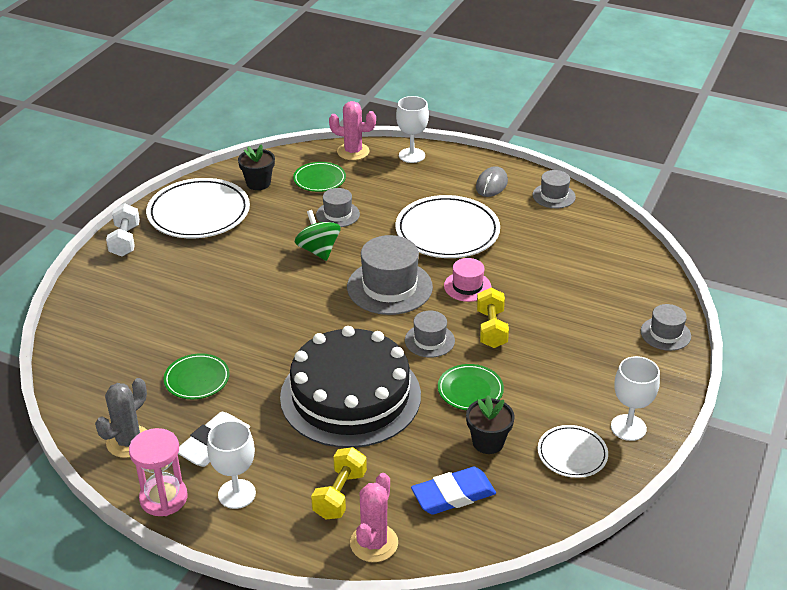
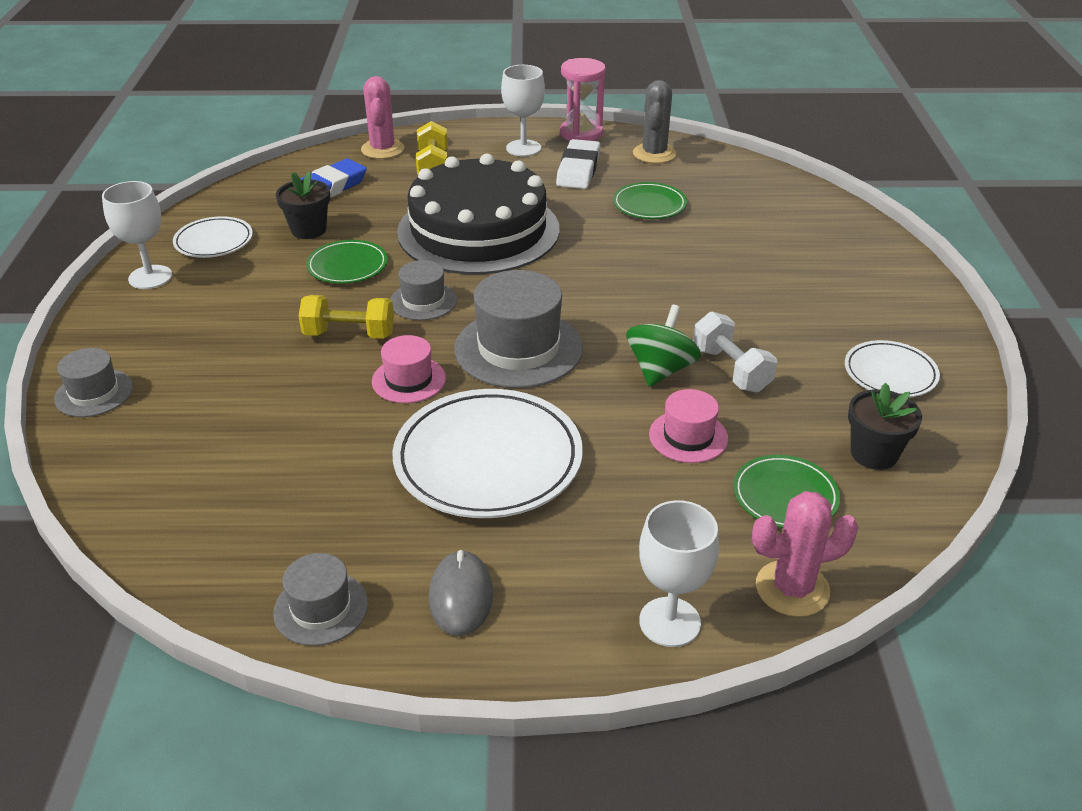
camera: 155 degrees right, 0 degrees up
(125, 241) = (925, 308): white dumbbell -> white dumbbell (731, 369)
(199, 213) = (890, 373): white plate -> white plate, size x0.54
(318, 250) = (660, 370): green spinning top -> green spinning top turned 105 degrees counterclockwise
(338, 214) = (688, 436): grey hat -> pink hat
(491, 329) = (349, 334): yellow dumbbell -> yellow dumbbell turned 60 degrees counterclockwise

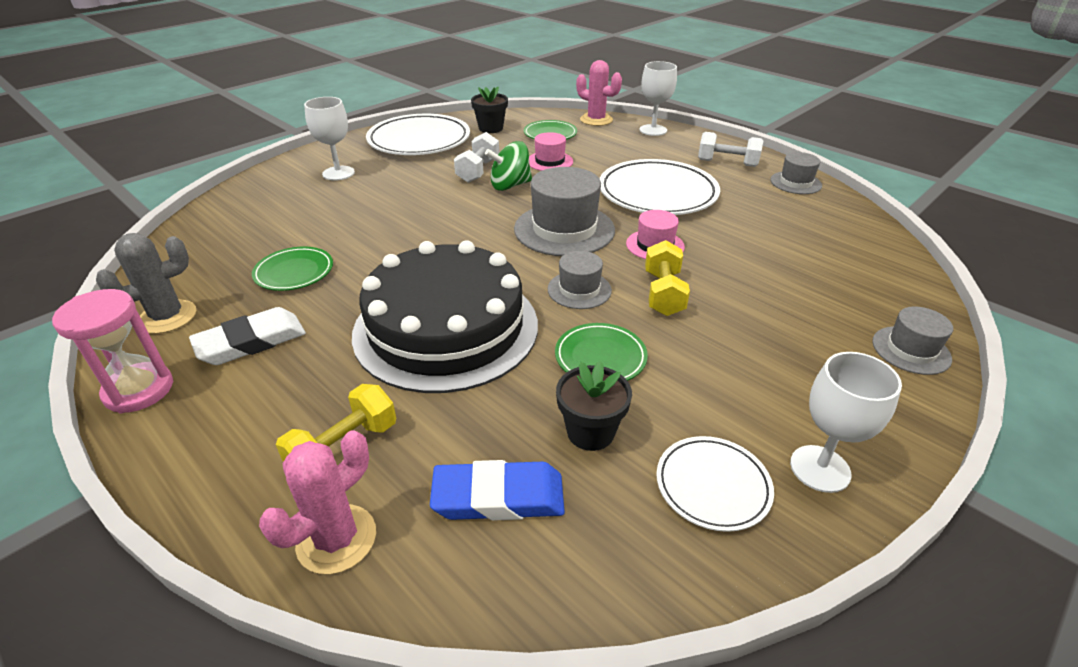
camera: 135 degrees left, 0 degrees up
(349, 334) = (663, 293): yellow dumbbell -> yellow dumbbell turned 45 degrees clockwise
(461, 596) = (727, 163): grey mouse -> white dumbbell
(523, 148) = (222, 409): white goblet -> white goblet (338, 173)
(890, 373) = (419, 140): white plate -> white plate, size x1.86

